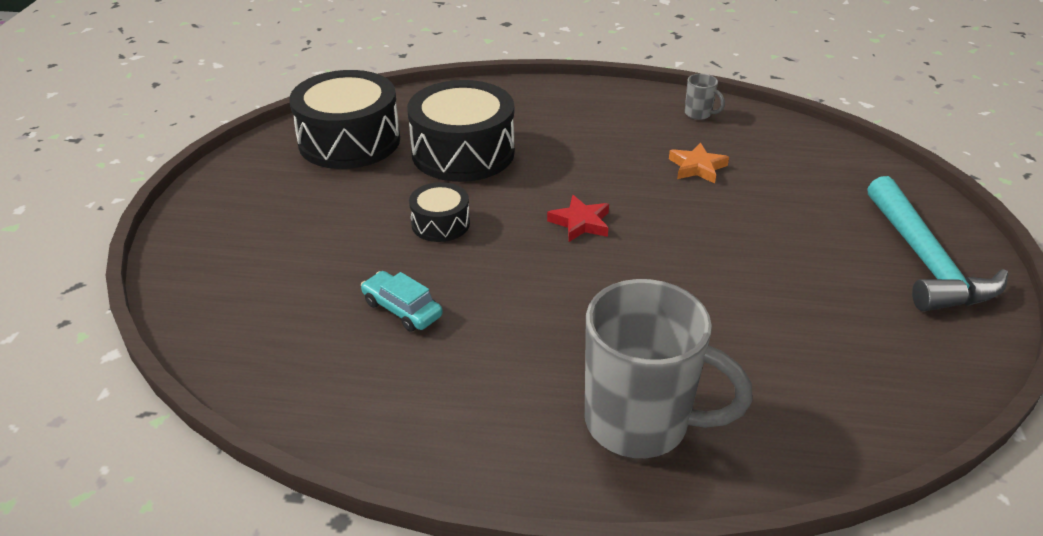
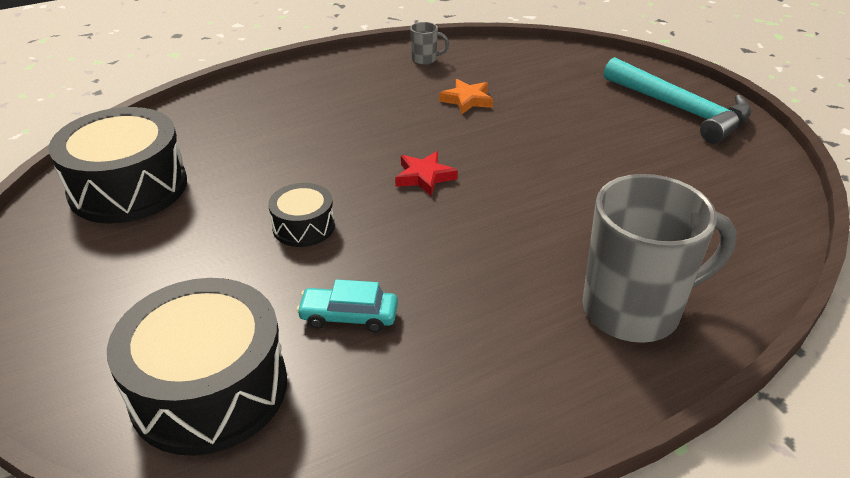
camera: 35 degrees left, 0 degrees up
(463, 152) = (258, 157): black drum -> black drum (209, 389)

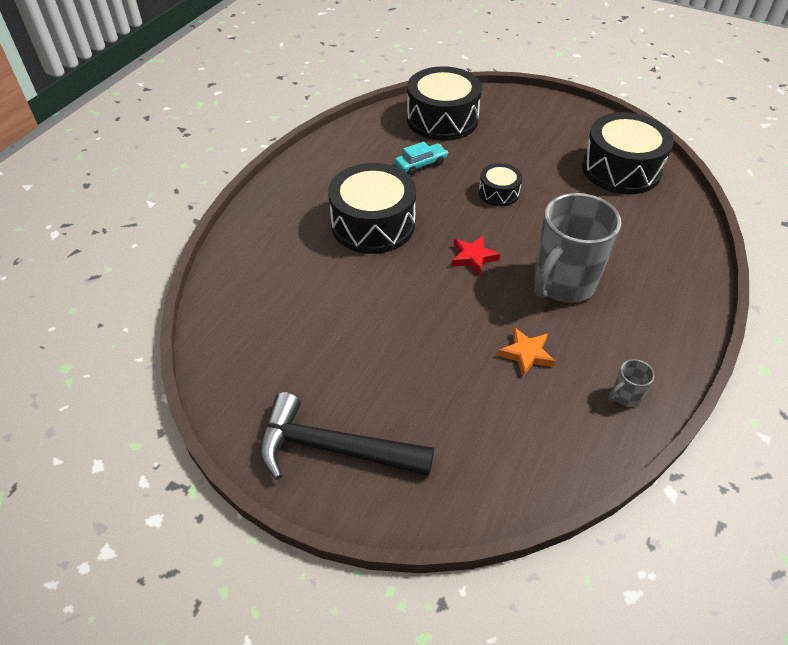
camera: 145 degrees right, 10 degrees up
(504, 260) = (373, 224): none -> black drum
(634, 310) = (284, 228): grey mug -> grey mug (563, 284)
(681, 110) = (333, 449): turquoise hammer -> black hammer

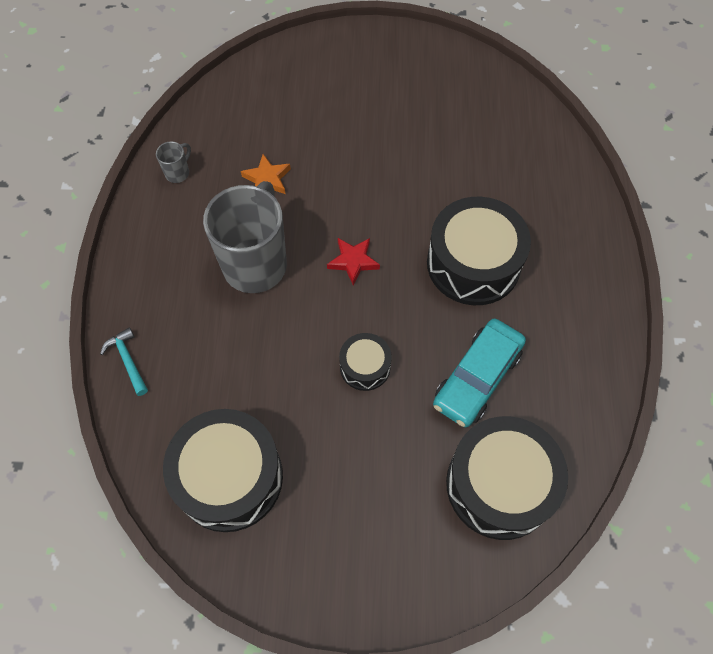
camera: 155 degrees right, 15 degrees up
(333, 449) = (376, 61): black hammer -> none
(421, 164) = (477, 378): turquoise car -> turquoise car, size x1.66
(693, 252) = (127, 360): none -> turquoise hammer

